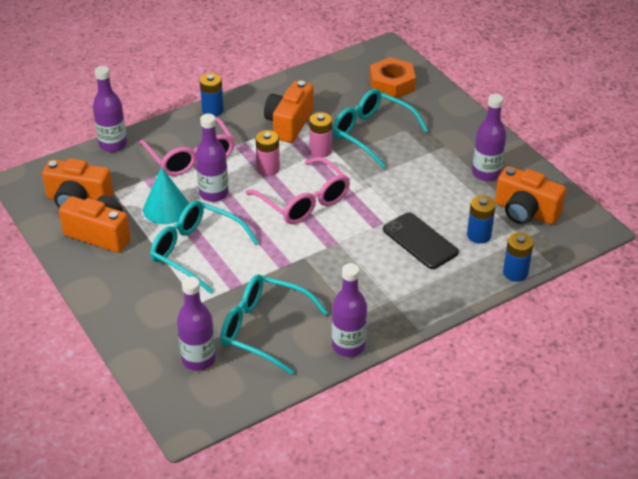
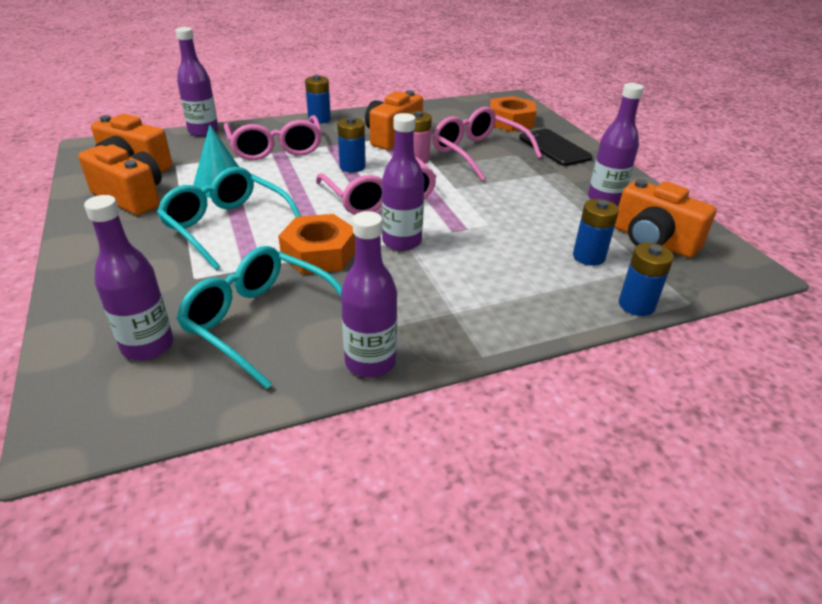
camera: 10 degrees right, 5 degrees down
(213, 193) = (281, 179): purple bottle -> purple bottle (402, 242)
(268, 169) = (352, 167): pink battery -> blue battery
(279, 265) = (319, 253): none -> orange nut
(371, 133) = (477, 153): turquoise glasses -> pink glasses
(420, 241) = (509, 252): black phone -> black phone (554, 148)

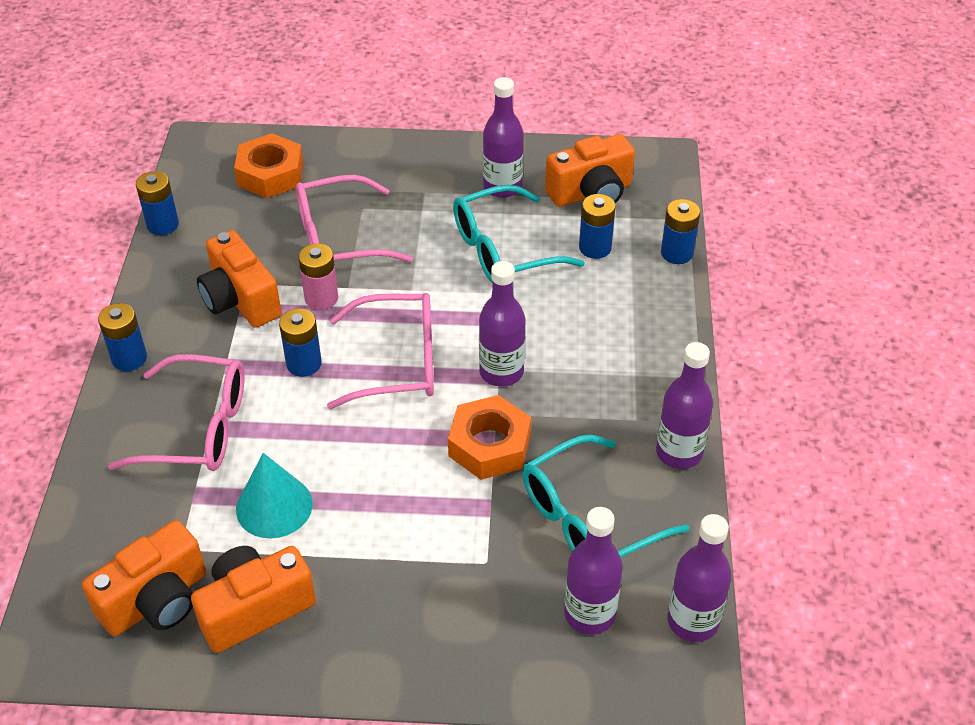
camera: 65 degrees left, 10 degrees up
(203, 131) = (79, 501): purple bottle -> purple bottle (692, 621)
(227, 226) = (388, 516): turquoise glasses -> turquoise glasses (502, 250)
(433, 104) = (162, 224): none -> blue battery
(554, 148) = (367, 170): black phone -> none

